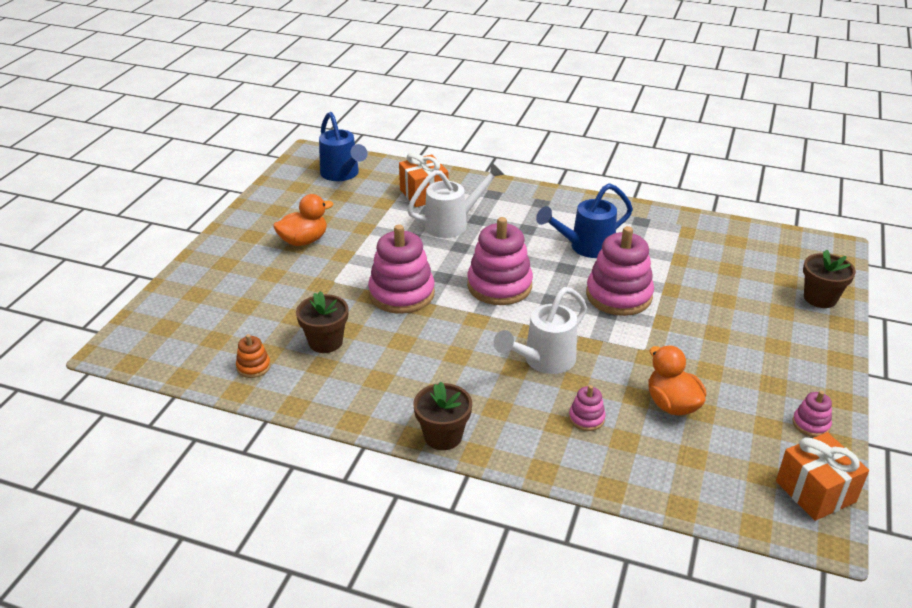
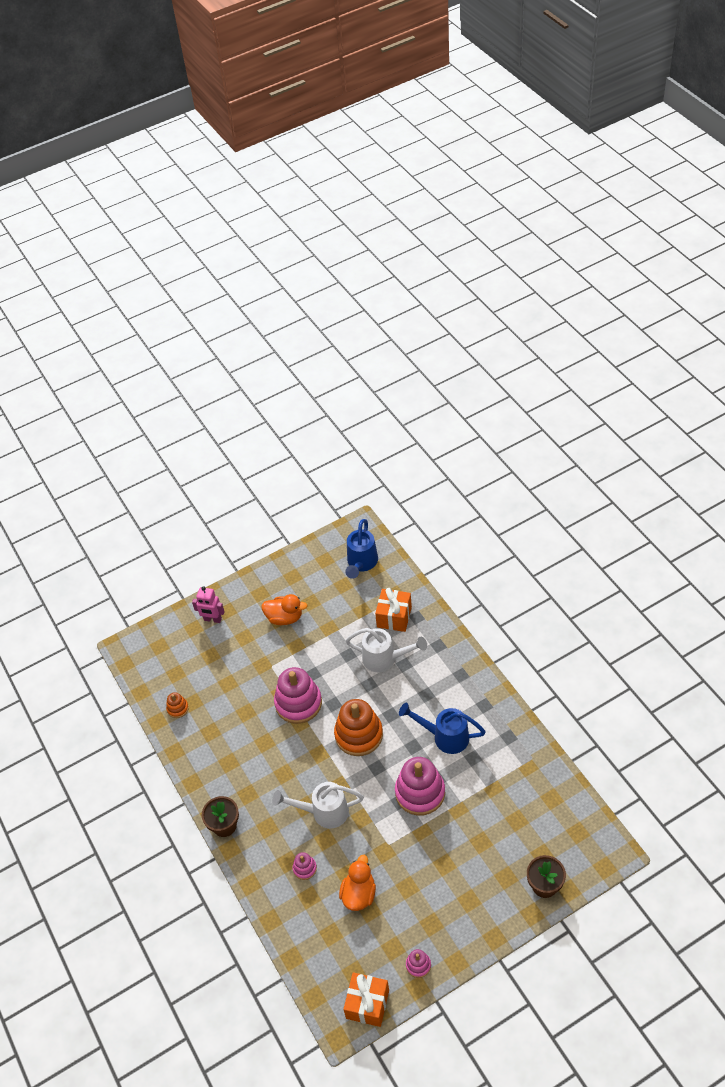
camera: 45 degrees right, 15 degrees up
(214, 277) = (212, 619): none -> pink robot
(325, 342) = (226, 714): brown flower pot -> none
(499, 286) = (359, 735): pink stacking toy -> orange stacking toy

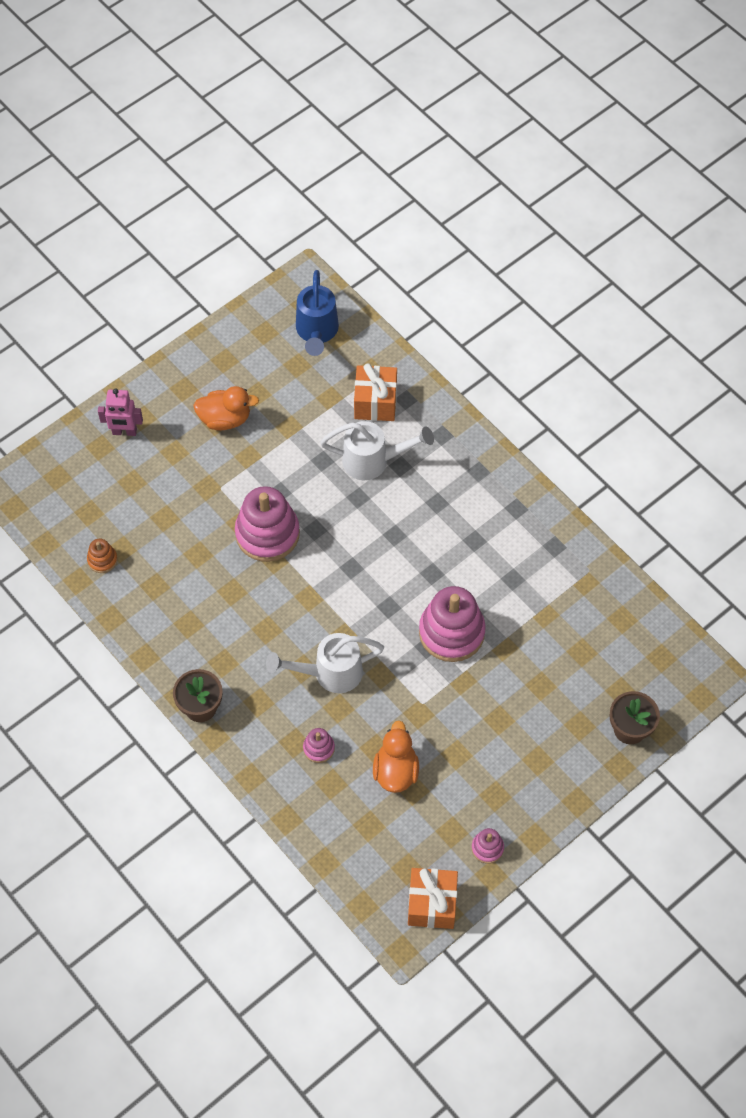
camera: 15 degrees left, 10 degrees up
(359, 735) = (357, 566): orange stacking toy -> none
(444, 737) = (471, 556): blue watering can -> none

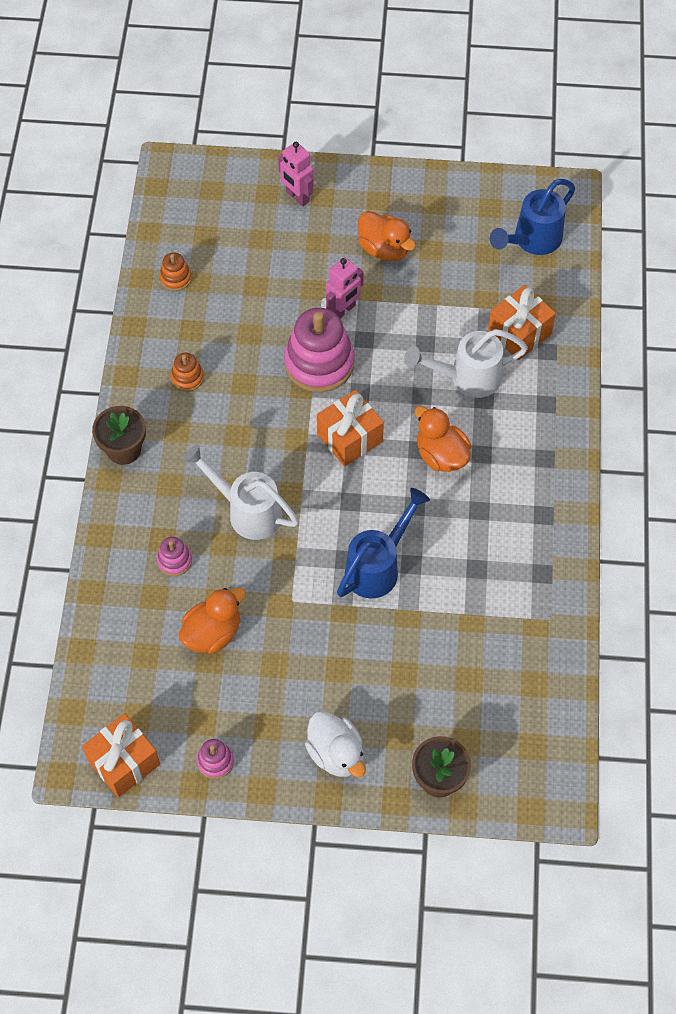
camera: 45 degrees right, 0 degrees up
(189, 621) = (187, 377): none -> orange stacking toy
(244, 484) = (343, 310): none -> pink robot
(343, 566) = (349, 438): none -> orange gift
(374, 461) = (466, 378): white watering can -> white watering can turned 120 degrees clockwise
(412, 526) = (441, 455): none -> orange duck
(451, 632) = (378, 566): pink stacking toy -> blue watering can
(554, 772) = (336, 753): none -> white duck

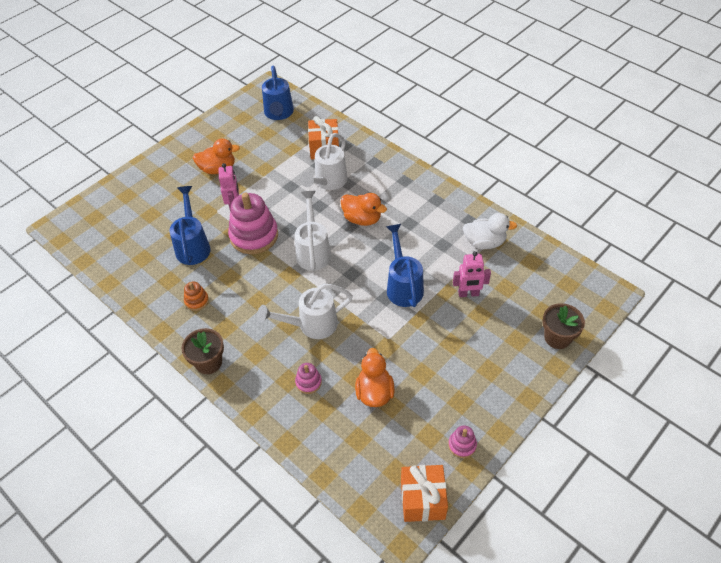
camera: 50 degrees left, 10 degrees down
(175, 278) = (128, 267): orange stacking toy -> none
(255, 314) = (193, 245): none -> blue watering can
(297, 197) = (145, 184): pink robot -> pink robot (468, 294)
(336, 753) = (505, 377): white duck -> white duck (484, 242)
(349, 438) = (313, 250): orange gift -> white watering can
(441, 455) = (362, 219): orange duck -> orange duck turned 150 degrees counterclockwise

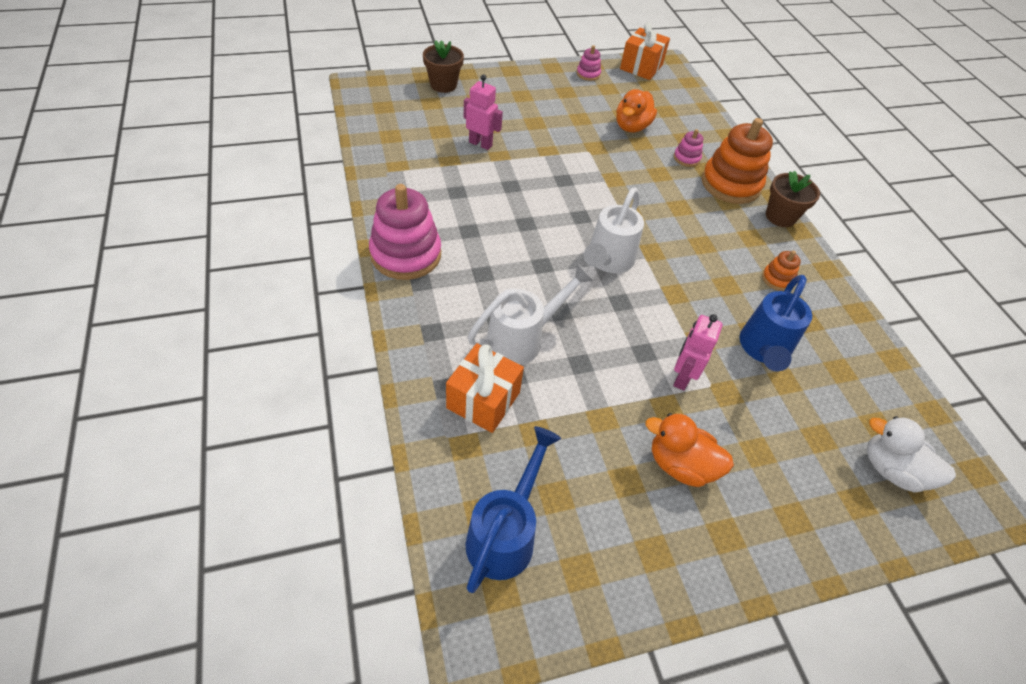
camera: 155 degrees left, 0 degrees up
(254, 236) = (672, 318): pink stacking toy -> pink stacking toy (406, 254)
(260, 374) = (730, 184): none -> orange stacking toy
(311, 325) = (657, 195): white watering can -> none
(362, 219) = (520, 265): orange duck -> none
(403, 285) = (536, 180): blue watering can -> none
(484, 242) = (413, 171): white duck -> white duck (891, 470)

